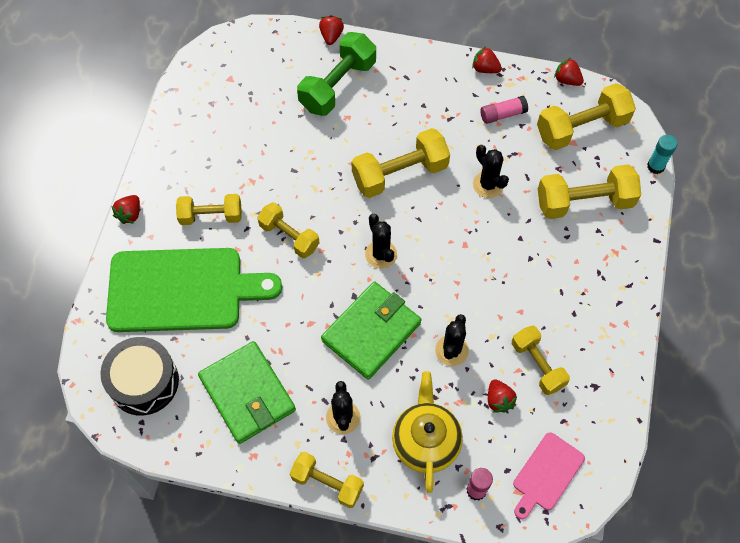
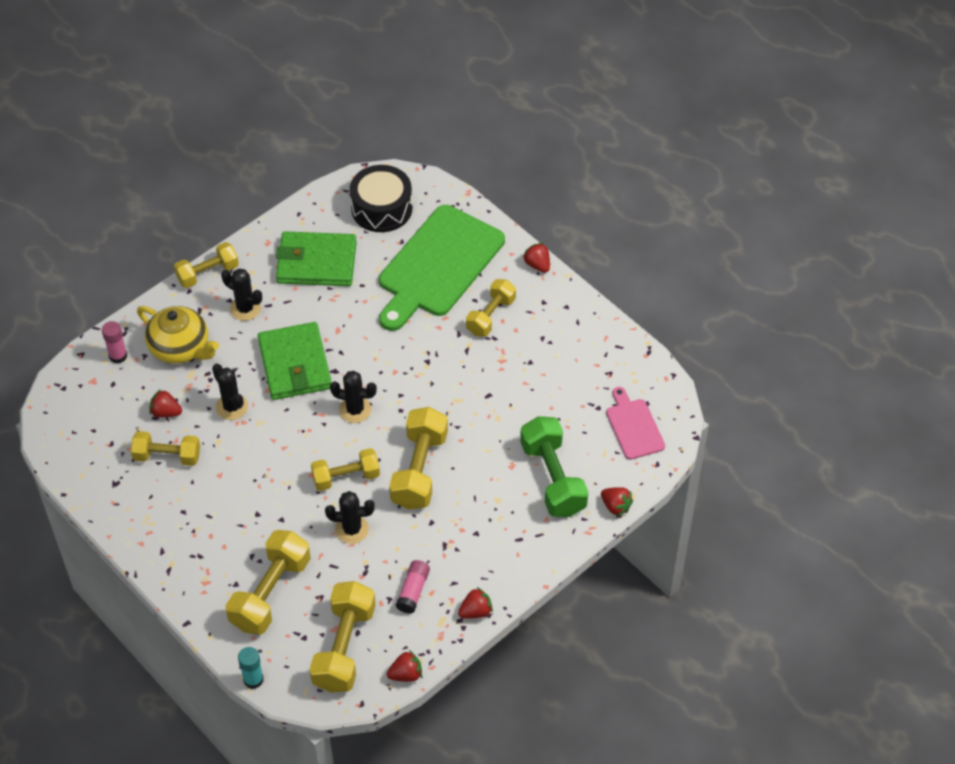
camera: 125 degrees right, 10 degrees down
(289, 236) = (426, 357): yellow dumbbell -> yellow dumbbell (346, 477)
(546, 474) = (86, 406): pink cutting board -> pink cutting board (634, 426)

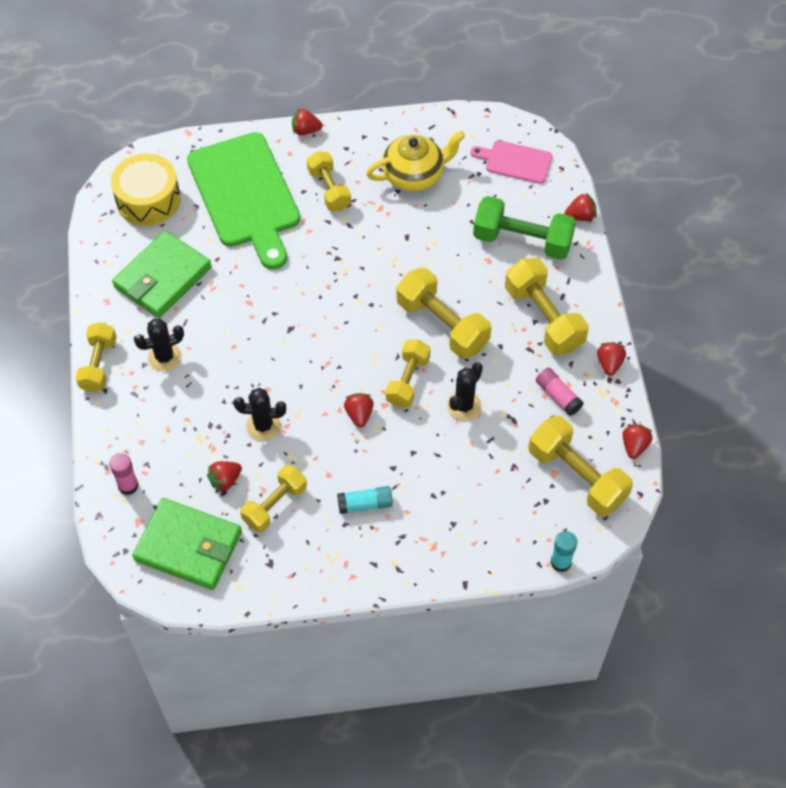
camera: 55 degrees left, 5 degrees up
(180, 347) = (163, 430): yellow teapot -> yellow teapot (414, 175)
(210, 514) = (365, 504): none -> turquoise glue stick
(270, 593) = (482, 501): yellow dumbbell -> yellow dumbbell (543, 318)
(289, 463) = (359, 415): none -> red strawberry
(295, 364) = (258, 353): green wallet -> green wallet (188, 546)
(355, 410) = (344, 336): black cactus -> none
(381, 208) = (148, 199): black drum -> yellow drum

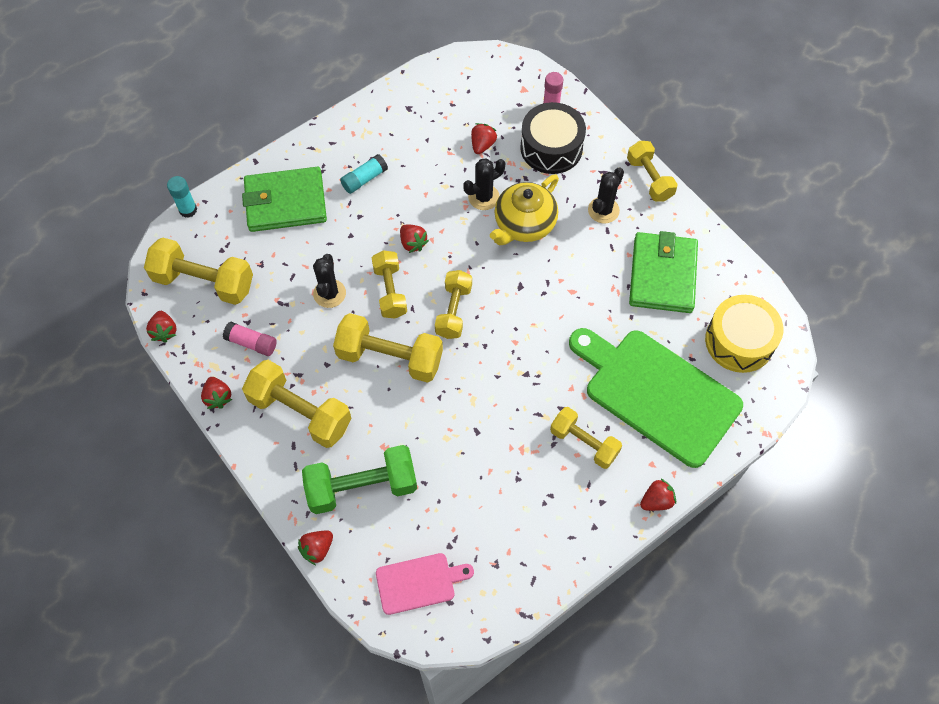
camera: 150 degrees right, 5 degrees up
(162, 442) = (551, 148): none -> black drum
(188, 546) = (475, 91): green wallet -> green wallet (285, 202)
(275, 505) = (433, 146): yellow dumbbell -> yellow dumbbell (453, 311)
(414, 175) = (513, 507): yellow teapot -> yellow teapot (524, 224)

